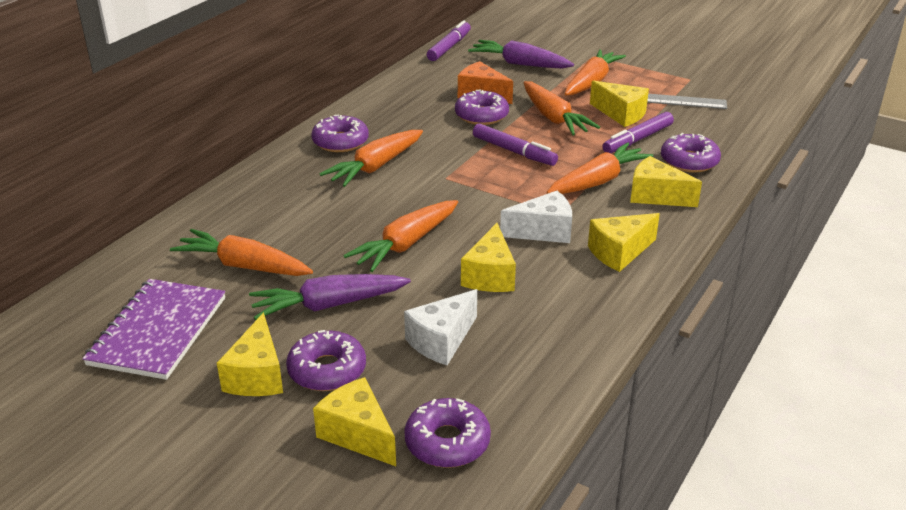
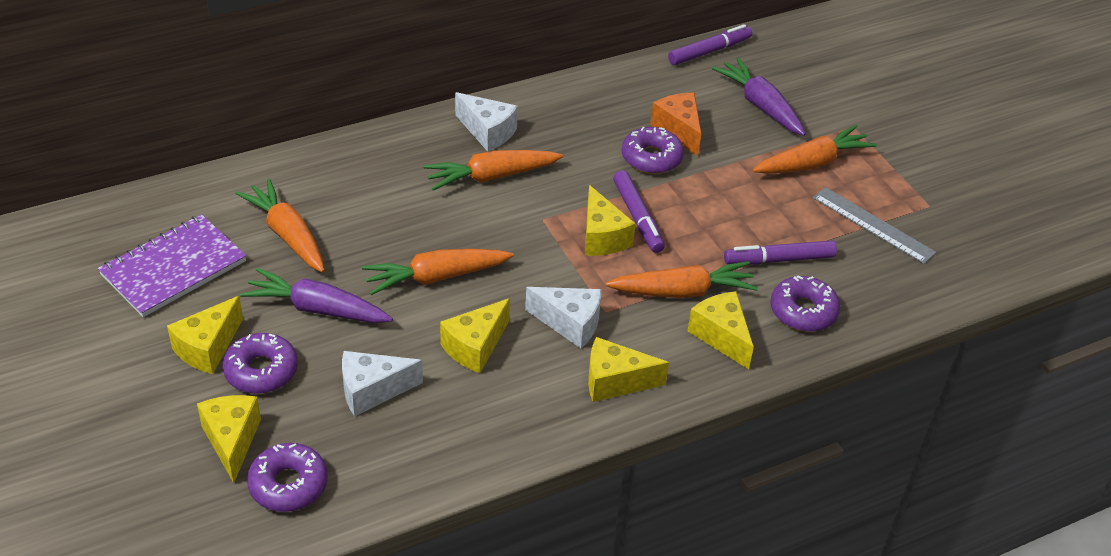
camera: 30 degrees right, 10 degrees up
(340, 142) = (488, 132): purple donut -> white cheese
(553, 118) = (721, 193): orange carrot -> none
(621, 114) = (797, 219): yellow cheese -> yellow cheese (602, 237)

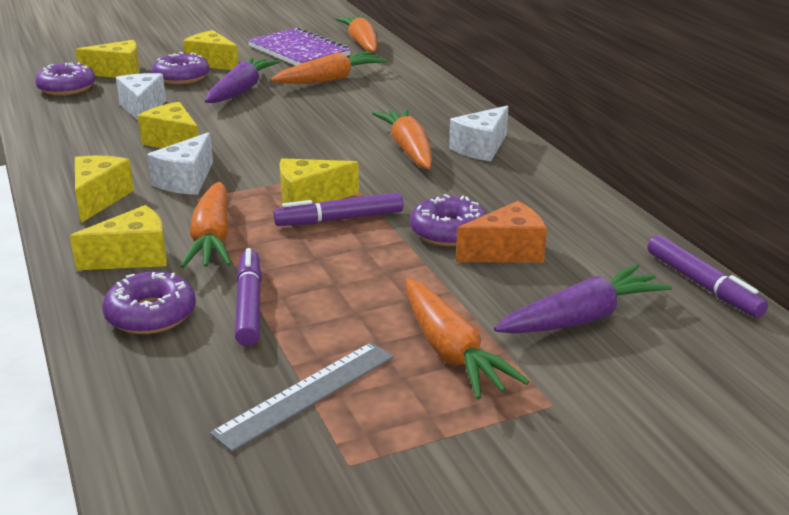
camera: 95 degrees right, 15 degrees down
(436, 277) = (267, 128): orange carrot -> orange carrot (362, 43)

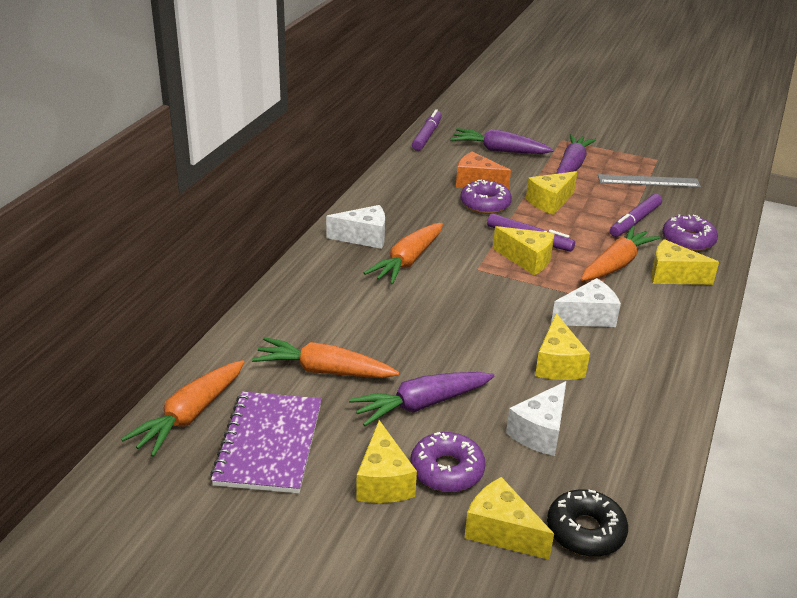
camera: 135 degrees left, 5 degrees up
(67, 88) = (585, 531): purple donut -> black donut
(99, 199) = (663, 333): yellow cheese -> yellow cheese (550, 202)
(451, 352) = (571, 166): orange carrot -> purple carrot

